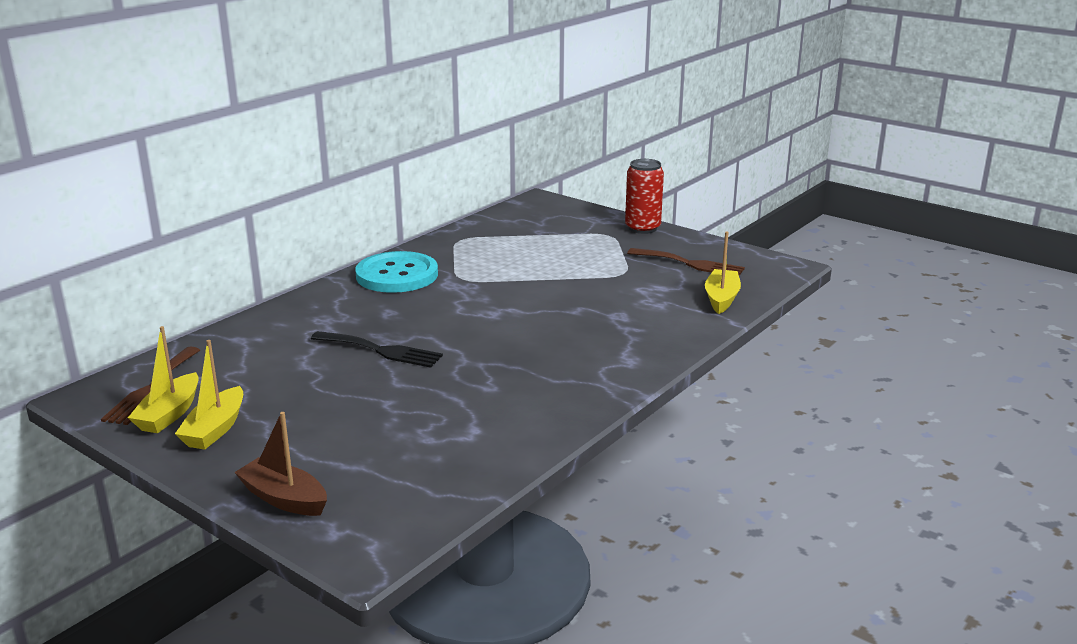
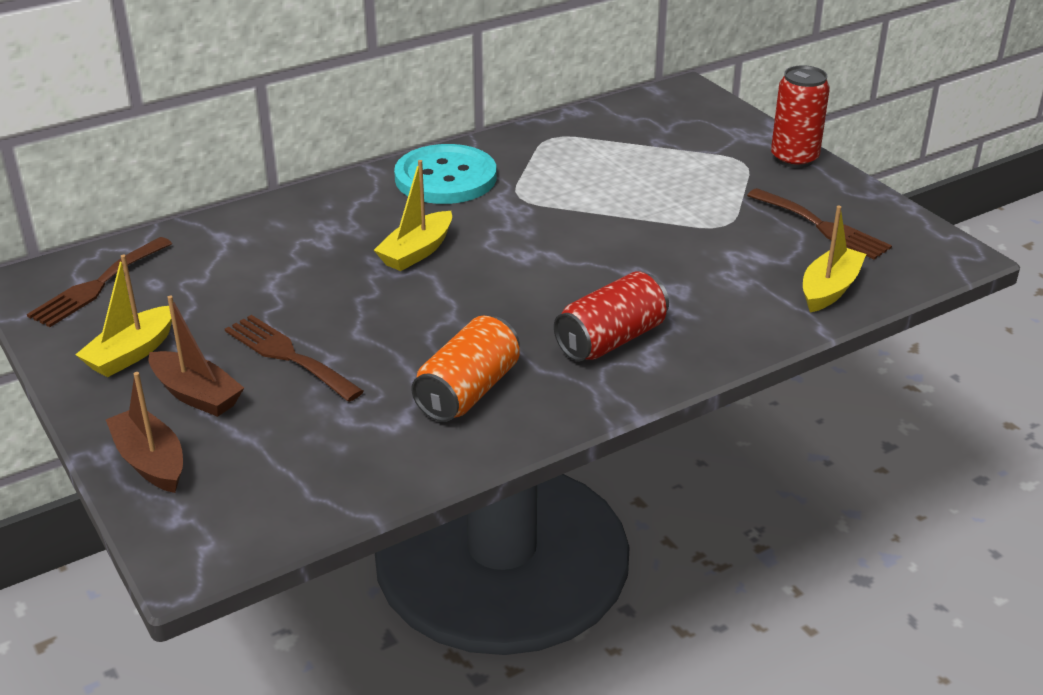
camera: 20 degrees right, 10 degrees up
(169, 414) = (97, 322): yellow boat -> yellow boat (416, 252)
(292, 447) = (196, 395): none -> brown boat
(351, 407) = (288, 356): none -> brown fork
(381, 350) = (365, 284): black fork -> none
(511, 403) = (468, 391): none -> orange can
(593, 353) = (611, 340): none -> red can

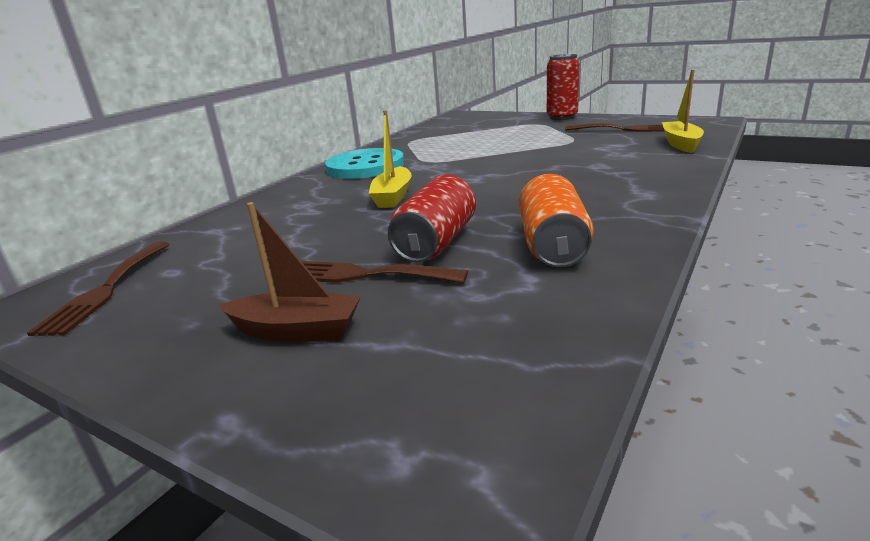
camera: 25 degrees left, 10 degrees down
(132, 353) = (187, 324): yellow boat -> none
(150, 461) = (300, 409): brown boat -> none
(611, 340) = (603, 193): red can -> red can (436, 242)

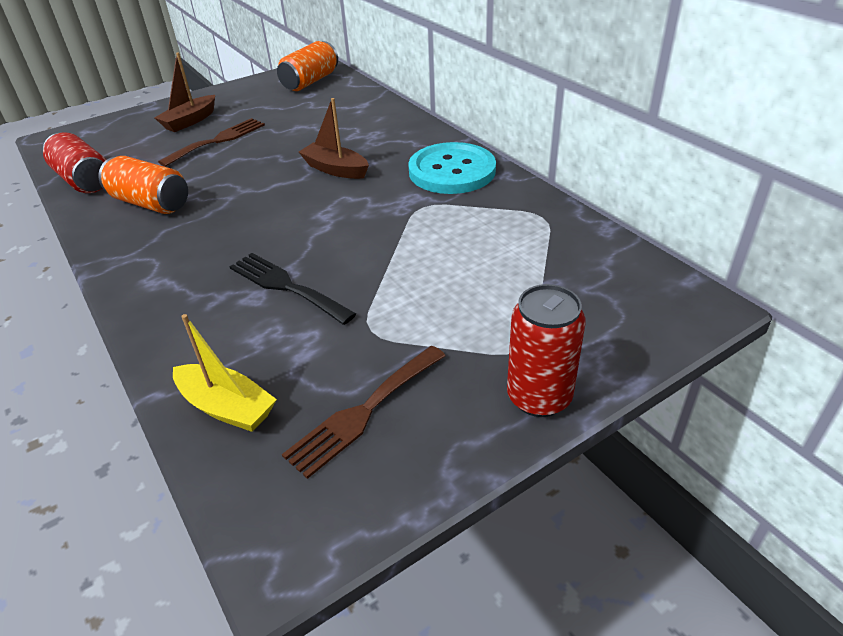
camera: 115 degrees right, 15 degrees up
(106, 289) = (310, 81): brown fork -> orange can
(393, 196) = (335, 169): yellow boat -> brown boat
(436, 242) = (221, 168): red can -> red can (84, 180)
(573, 162) = (286, 286): none -> black fork

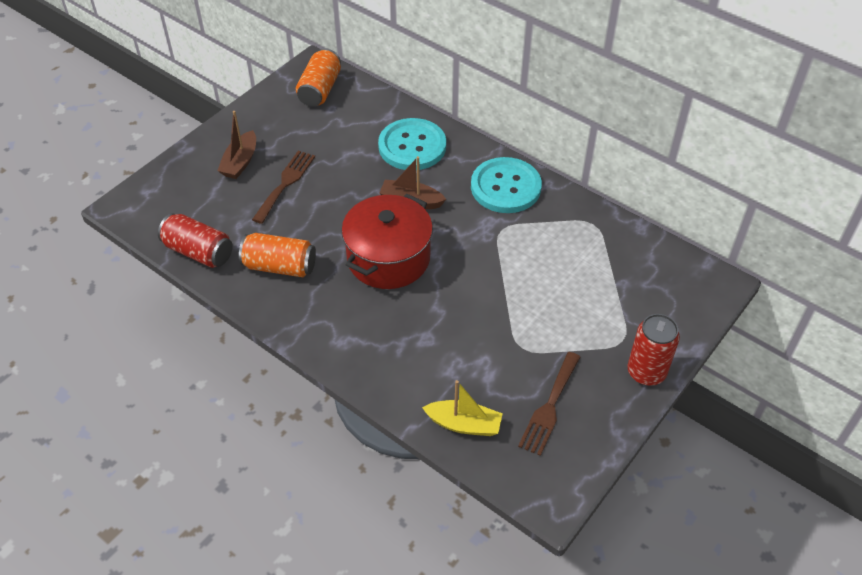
camera: 20 degrees left, 10 degrees up
(272, 213) = (388, 258): none -> red pot
(286, 286) = (443, 324): black fork -> none
(370, 128) = (412, 146): none -> turquoise button

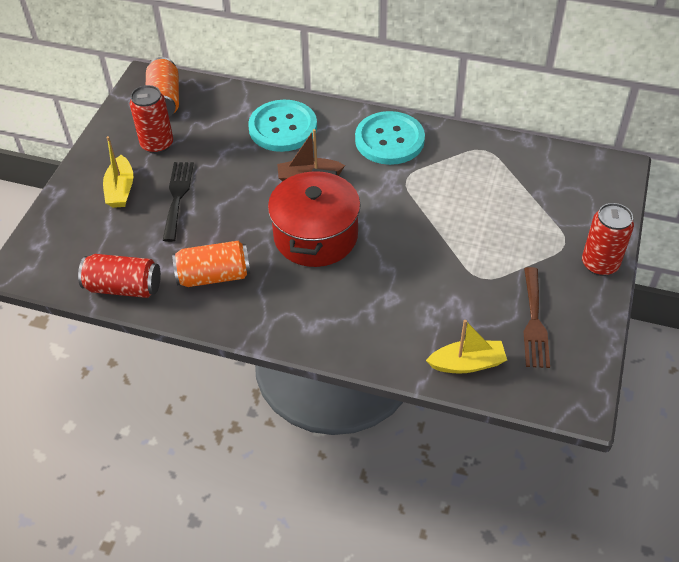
camera: 20 degrees left, 0 degrees up
(240, 162) = (120, 189): brown boat -> yellow boat
(285, 183) = (177, 197): brown fork -> black fork
(292, 129) = (157, 144): none -> red can

